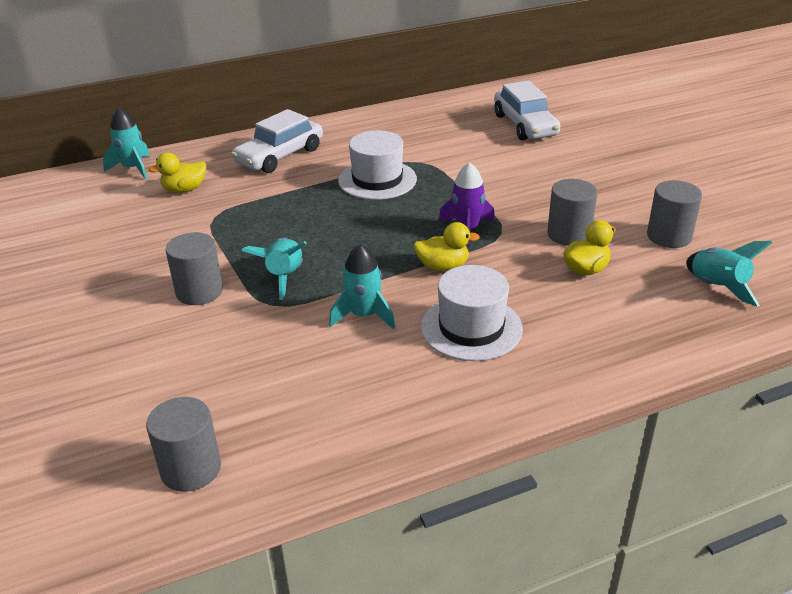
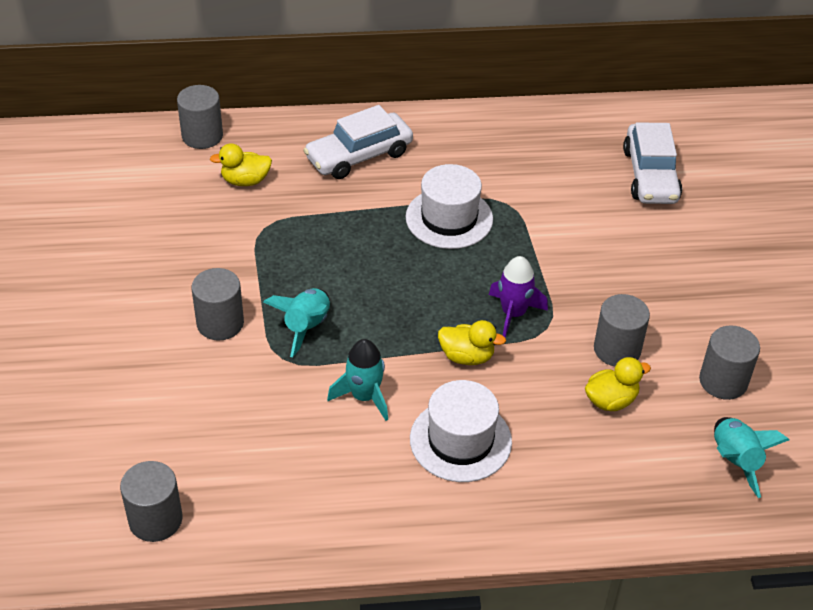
camera: 15 degrees right, 10 degrees up
(133, 168) = (202, 136): turquoise rocket -> grey cylinder

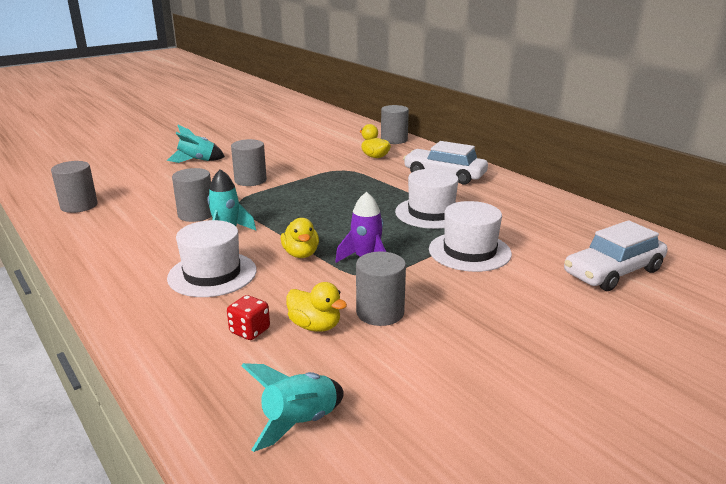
camera: 60 degrees right, 20 degrees down
(306, 327) = (272, 200): turquoise rocket -> turquoise rocket (197, 161)
(552, 237) = (469, 251): none -> white hat
(590, 447) = (250, 331): none -> red dice
(723, 381) = (405, 383): grey cylinder -> grey cylinder (196, 214)

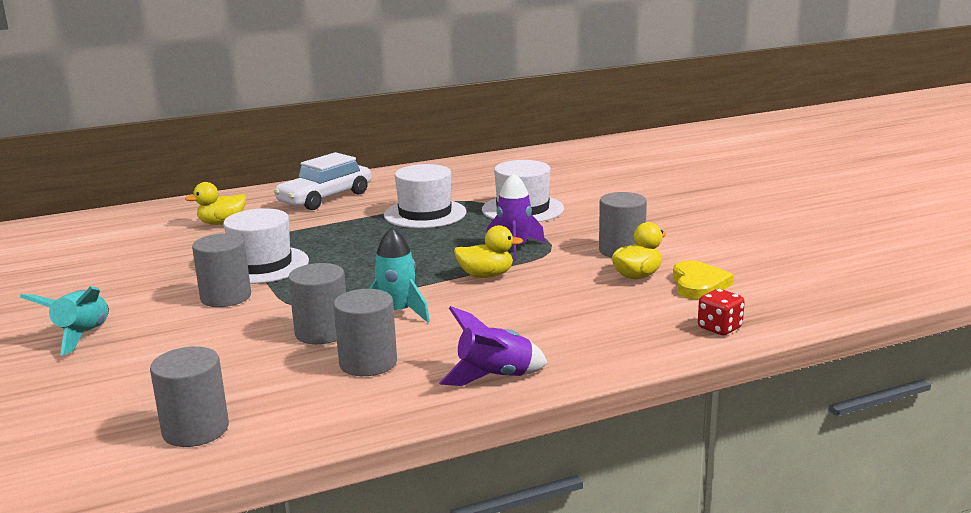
camera: 75 degrees left, 5 degrees down
(116, 279) = (495, 377): none -> purple rocket
(212, 274) = (510, 320): white hat -> white hat (261, 265)
(250, 331) = (639, 303): red dice -> red dice (719, 328)
(299, 365) = (698, 284): none -> yellow heart
(299, 422) = (775, 287): turquoise rocket -> none
(394, 140) = (170, 209): grey cylinder -> grey cylinder (368, 363)
(613, 272) = (584, 173): white car -> none

